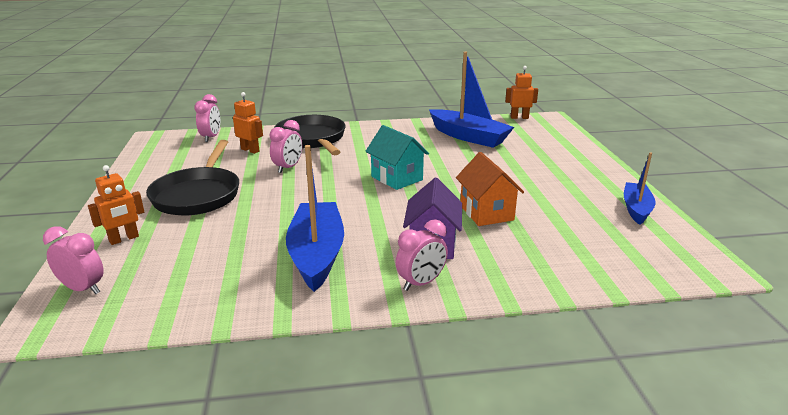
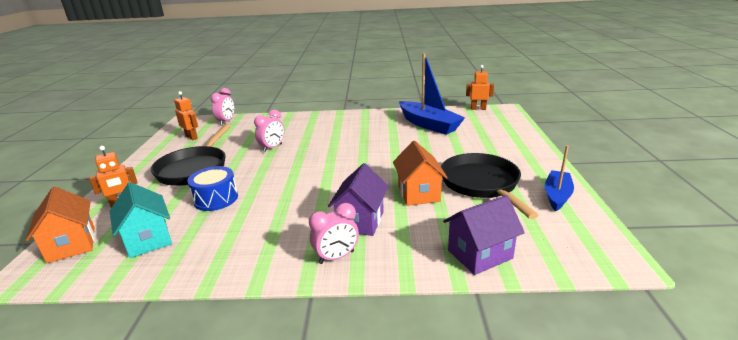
camera: 10 degrees right, 0 degrees up
(83, 289) = (72, 245): pink clock -> orange house
(245, 228) = (216, 199): none -> blue drum
(250, 150) = (250, 132): orange robot -> orange robot (192, 137)
(312, 139) = (301, 124): black pan -> black pan (482, 184)
(316, 254) = (261, 225): blue boat -> none
(397, 178) = (355, 159): turquoise house -> turquoise house (148, 239)
(576, 271) = (480, 254): none -> purple house

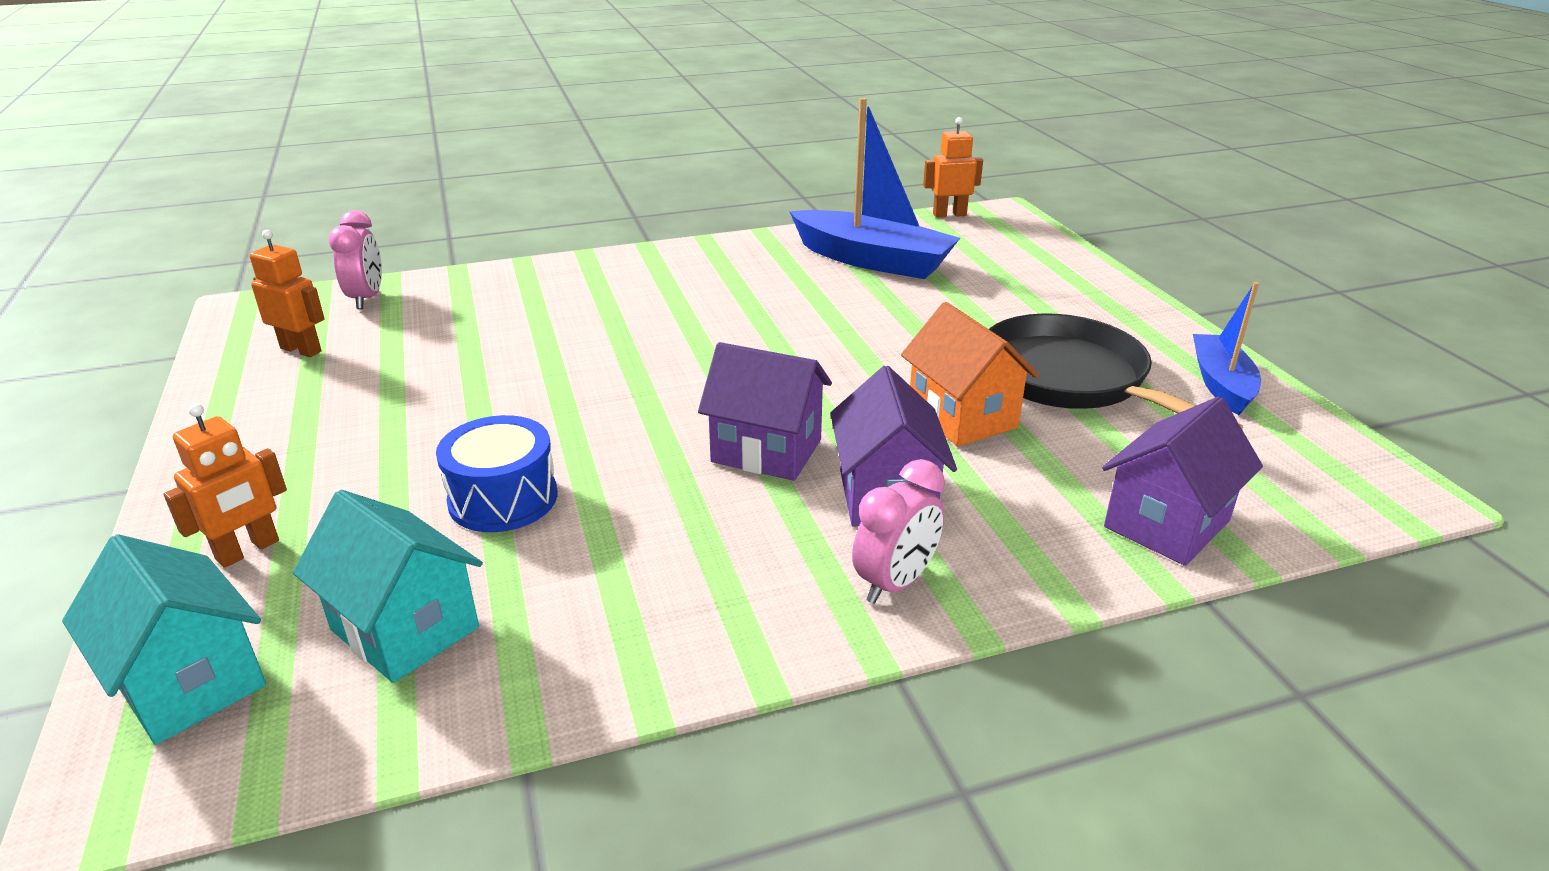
camera: 20 degrees left, 5 degrees up
(72, 245) = (189, 682): orange house -> turquoise house
(194, 168) = (380, 430): black pan -> none
(272, 148) = (548, 354): pink clock -> none
(325, 195) = (766, 450): none -> purple house

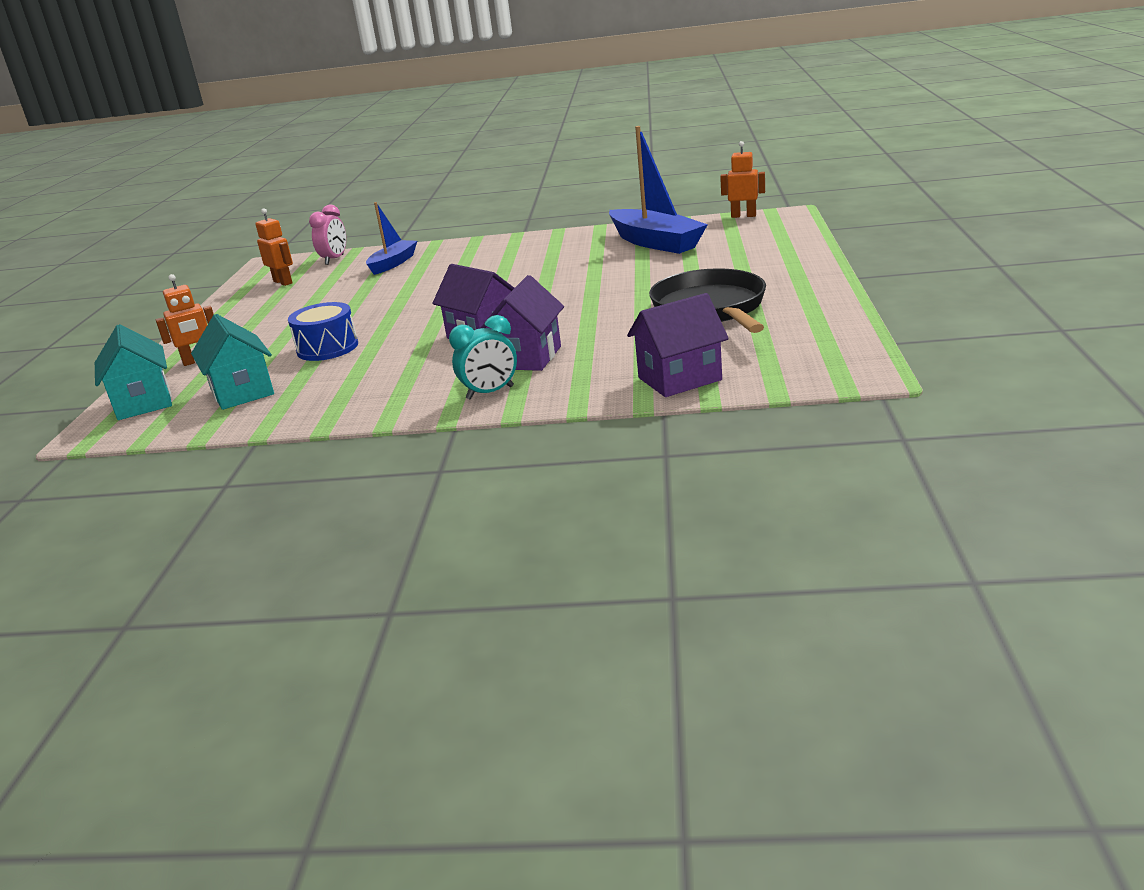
camera: 25 degrees right, 5 degrees down
(895, 583) = (490, 393): pink clock -> turquoise clock
(962, 417) = (616, 324): orange house -> none
(1221, 384) = (815, 314): blue boat -> blue boat (393, 263)

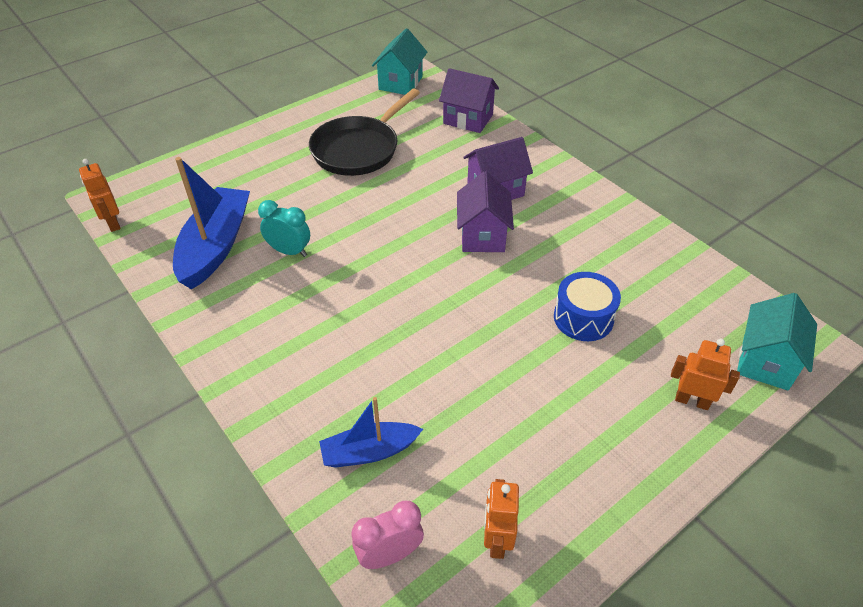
camera: 135 degrees left, 20 degrees up
(242, 392) = (684, 308): turquoise house -> turquoise house (400, 83)
(490, 393) = (551, 178): turquoise clock -> turquoise clock (289, 251)

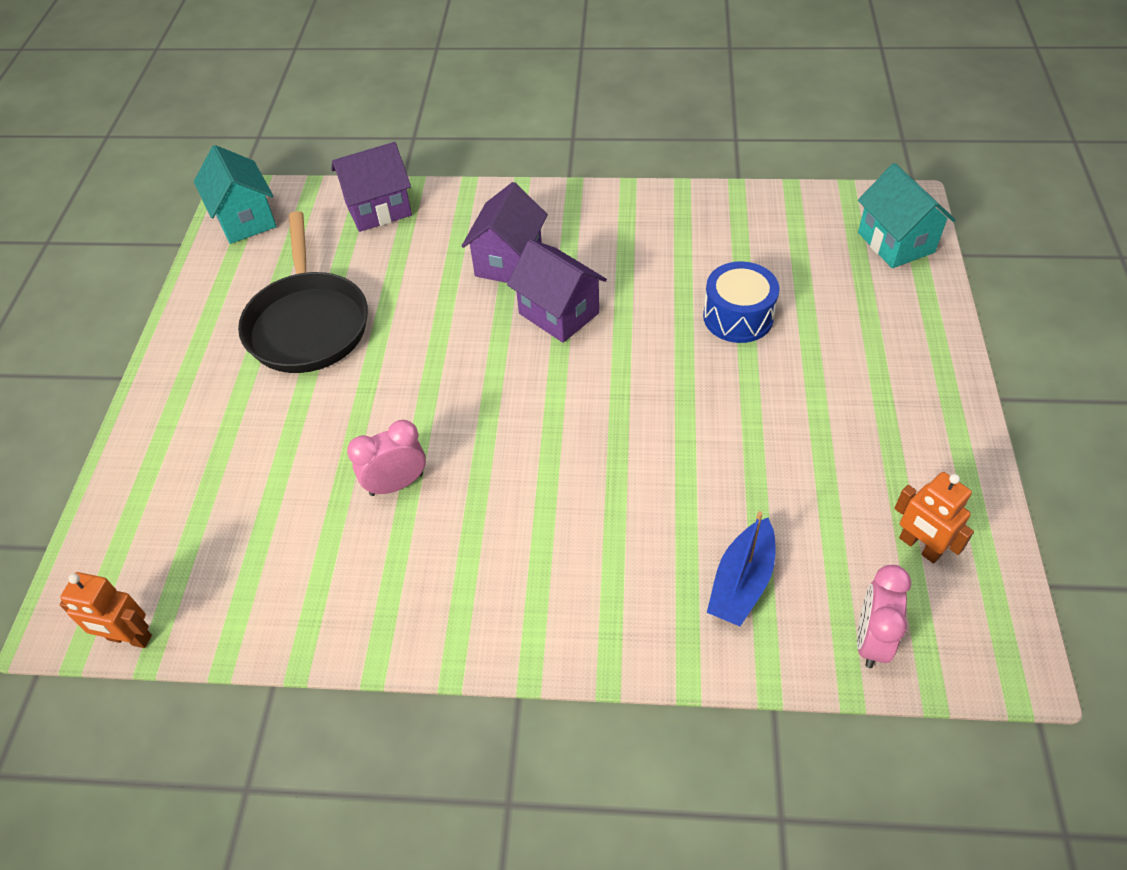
camera: 45 degrees left, 5 degrees up
(215, 246) = (305, 549): blue boat -> none
(289, 251) = (396, 484): turquoise clock -> pink clock
(692, 401) = (893, 315): orange robot -> none

